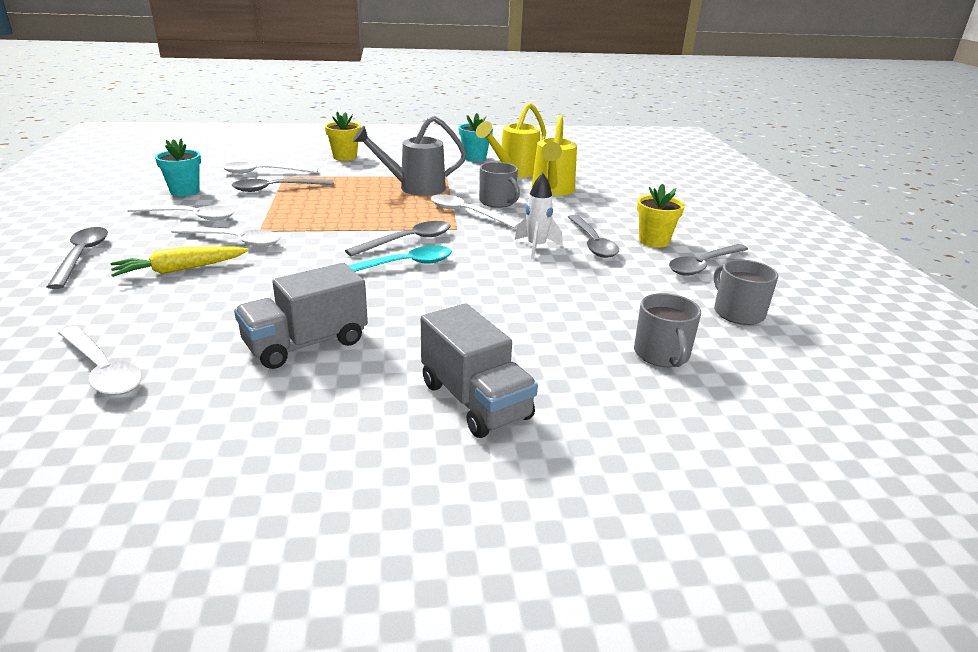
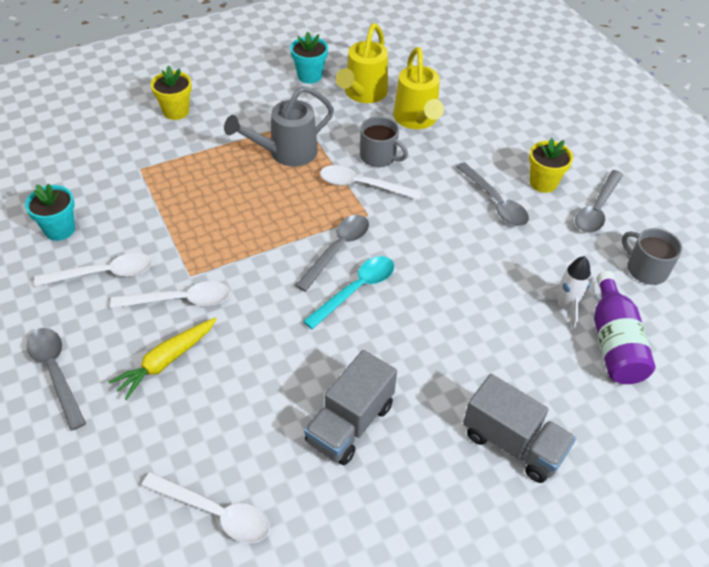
camera: 20 degrees left, 20 degrees up
(263, 172) = (113, 168): white spoon -> none
(276, 189) = (151, 196): grey spoon -> none
(536, 247) = (452, 224): white rocket -> white rocket (565, 307)
(662, 354) = (614, 342): grey mug -> purple bottle

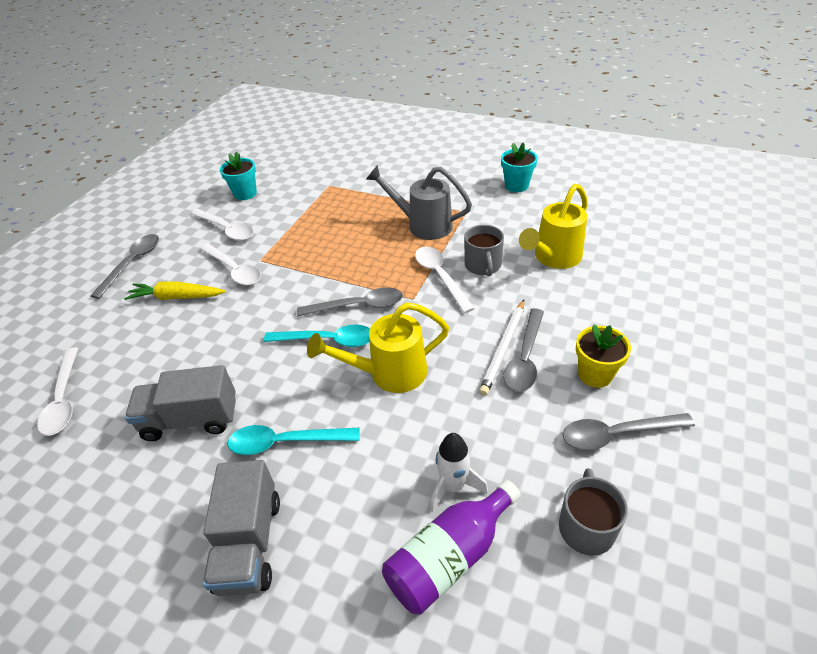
camera: 55 degrees right, 5 degrees down
(176, 111) = (397, 164): yellow flower pot -> none
(363, 94) = (538, 217): yellow watering can -> yellow watering can (389, 373)
(438, 374) = (285, 442): none -> turquoise spoon
(475, 205) = (503, 348): none -> white pencil

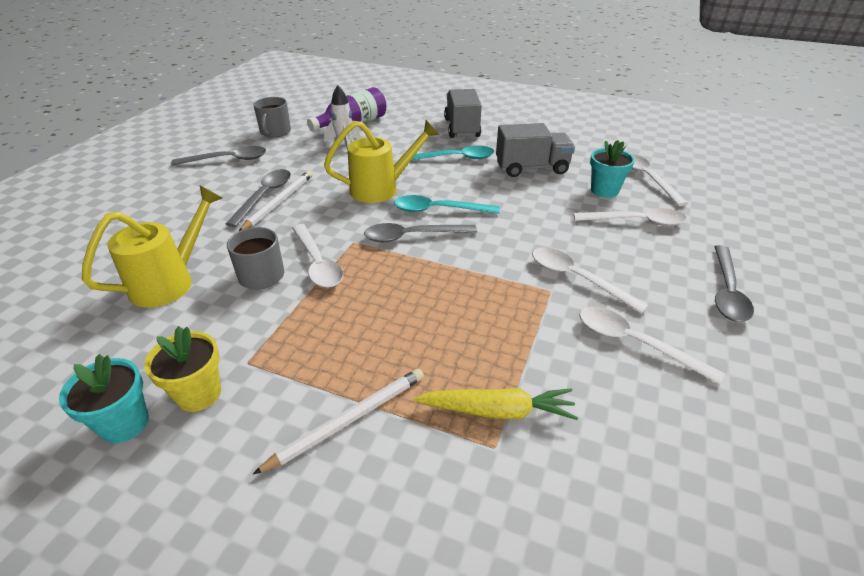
camera: 175 degrees right, 5 degrees down
(138, 329) = (636, 222): none -> white spoon
(177, 297) = (623, 249): yellow carrot -> yellow carrot (497, 411)
(245, 194) = (661, 431): turquoise flower pot -> turquoise flower pot (604, 190)
(400, 191) = (348, 420): none -> white pencil
(423, 225) = (322, 338): grey watering can -> none
(595, 374) = (215, 186): yellow flower pot -> yellow flower pot (199, 394)

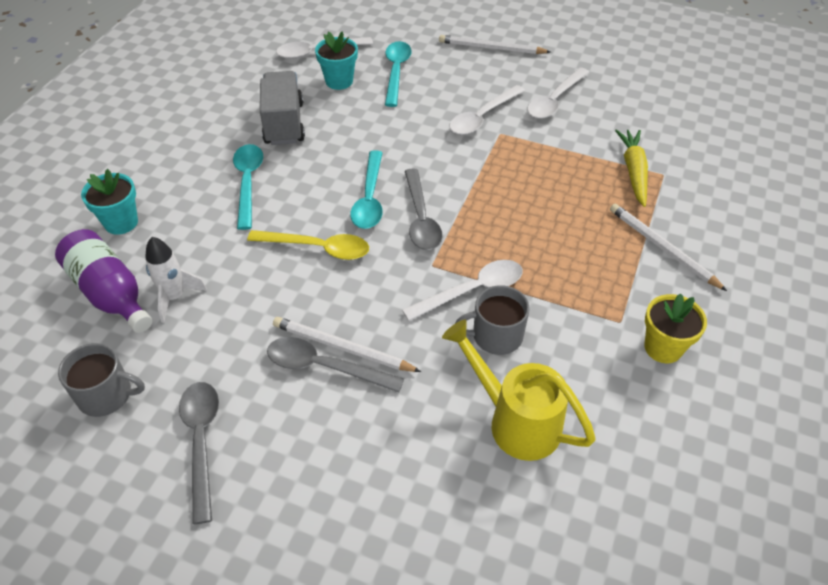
camera: 90 degrees left, 10 degrees up
(124, 424) = (706, 392): turquoise flower pot -> turquoise flower pot (121, 222)
(381, 189) = (317, 248): yellow watering can -> yellow spoon
(461, 128) = (159, 175): grey truck -> none
(636, 222) = (396, 72): white spoon -> turquoise spoon
(727, 291) = (491, 48): grey spoon -> white pencil

